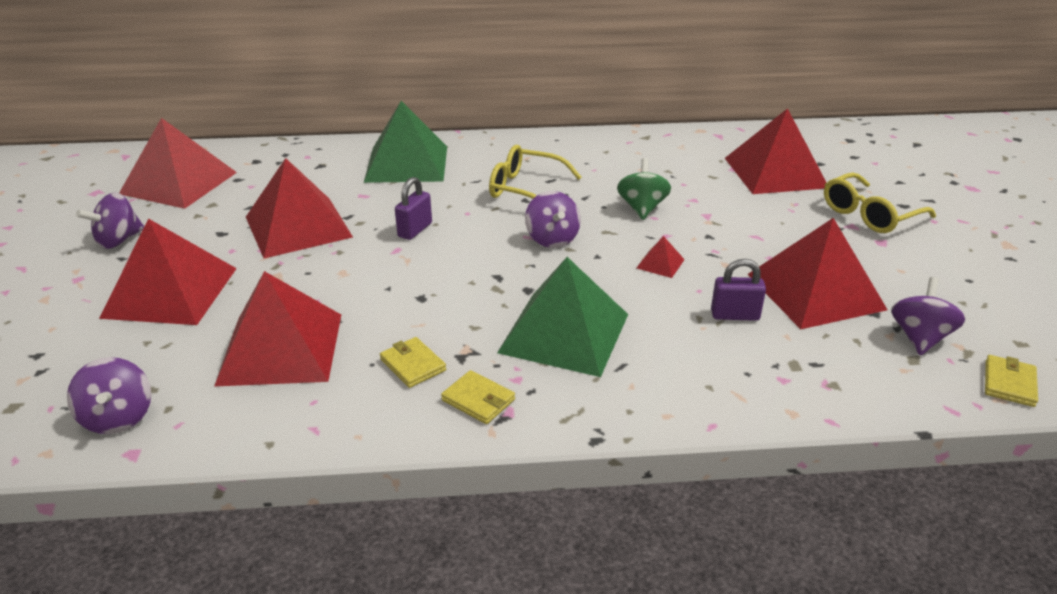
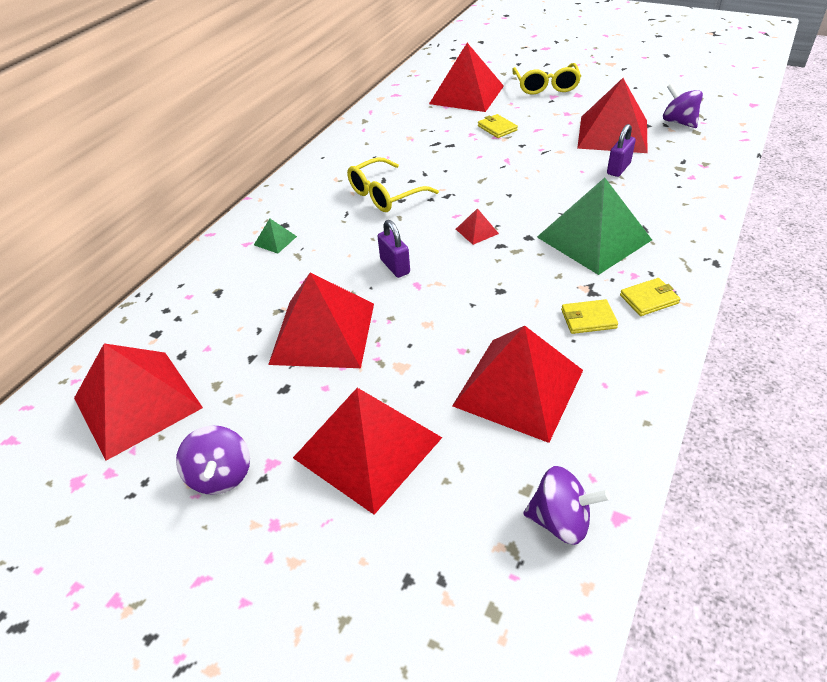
camera: 55 degrees left, 10 degrees up
(407, 163) = (275, 240): green pyramid -> green pyramid, size x0.40
(552, 239) = (470, 206): purple spinning top -> none
(642, 208) = (463, 156): green spinning top -> none
(660, 263) = (540, 174): red pyramid -> red pyramid (477, 231)
(1009, 383) = (731, 115): yellow wallet -> yellow wallet (497, 128)

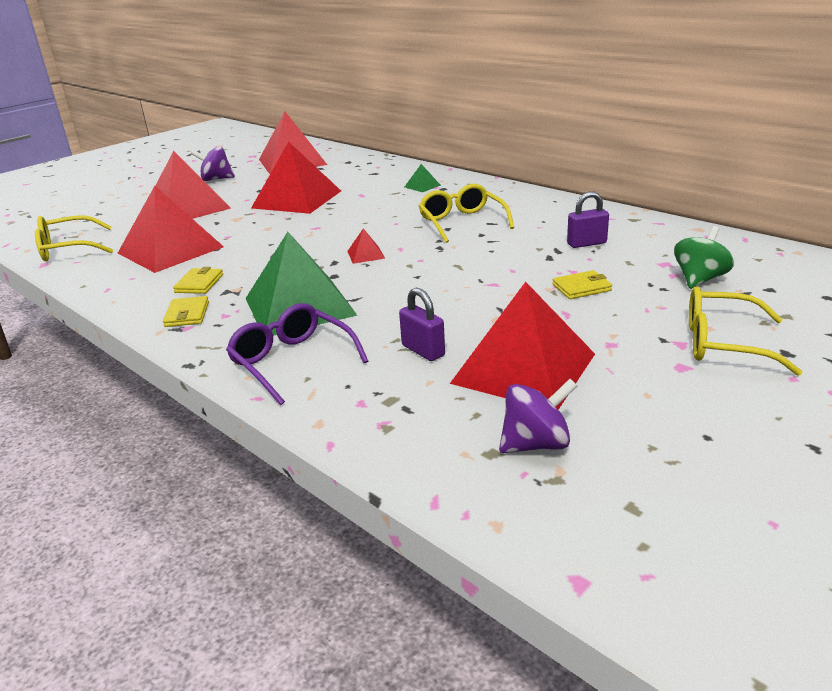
camera: 105 degrees right, 15 degrees down
(395, 266) = (347, 221): purple padlock -> purple padlock (586, 243)
(467, 94) = (699, 279): red pyramid -> green spinning top
(560, 520) = (68, 249): purple spinning top -> yellow glasses
(672, 216) = (292, 361): none -> purple glasses

